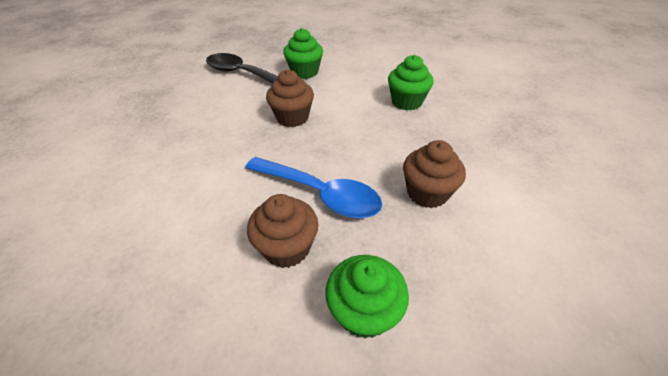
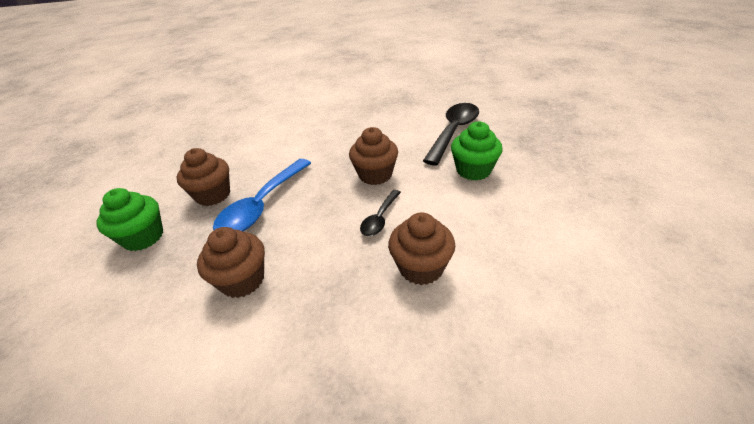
camera: 90 degrees right, 5 degrees down
(354, 117) = (380, 218): none -> black spoon
(406, 102) = (421, 267): green cupcake -> brown cupcake

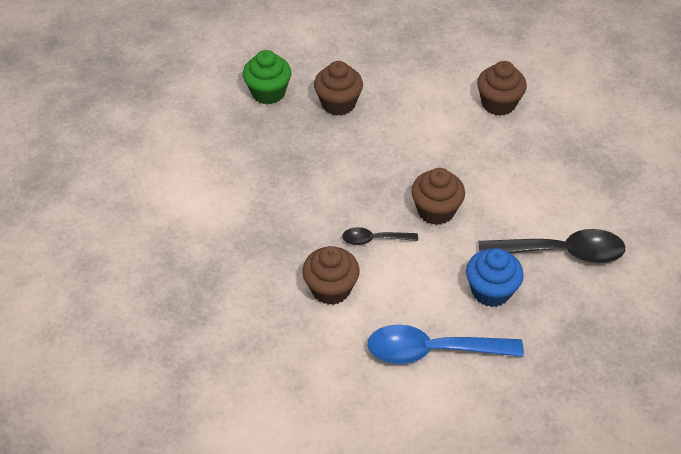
camera: 60 degrees right, 10 degrees up
(242, 280) = (261, 181): brown cupcake -> brown cupcake (498, 103)
(262, 205) = (345, 146): blue spoon -> blue spoon (432, 350)
(473, 170) = (491, 291): green cupcake -> blue cupcake

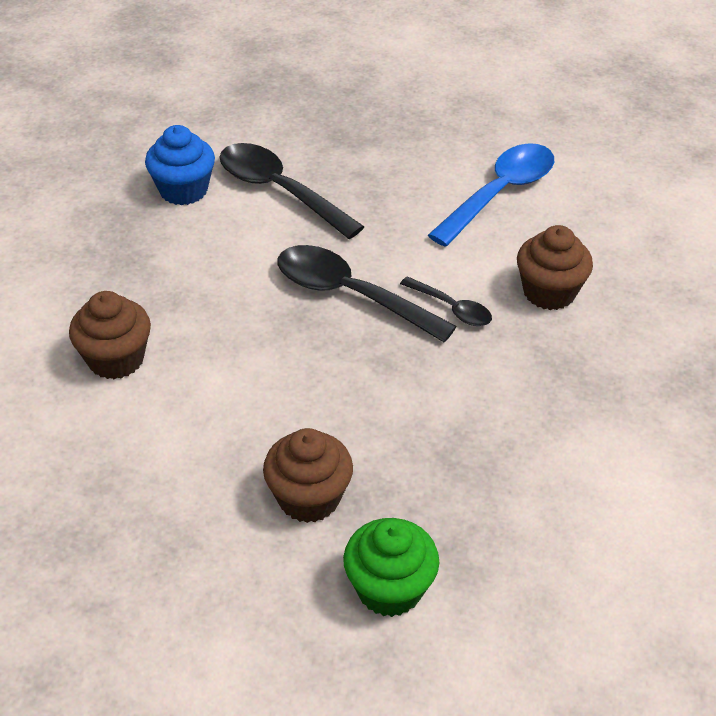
camera: 140 degrees left, 5 degrees down
(432, 350) = (500, 193): blue spoon -> blue spoon turned 90 degrees counterclockwise
(436, 210) = (350, 295): brown cupcake -> black spoon
(491, 291) = (388, 202): blue cupcake -> blue cupcake (183, 190)

